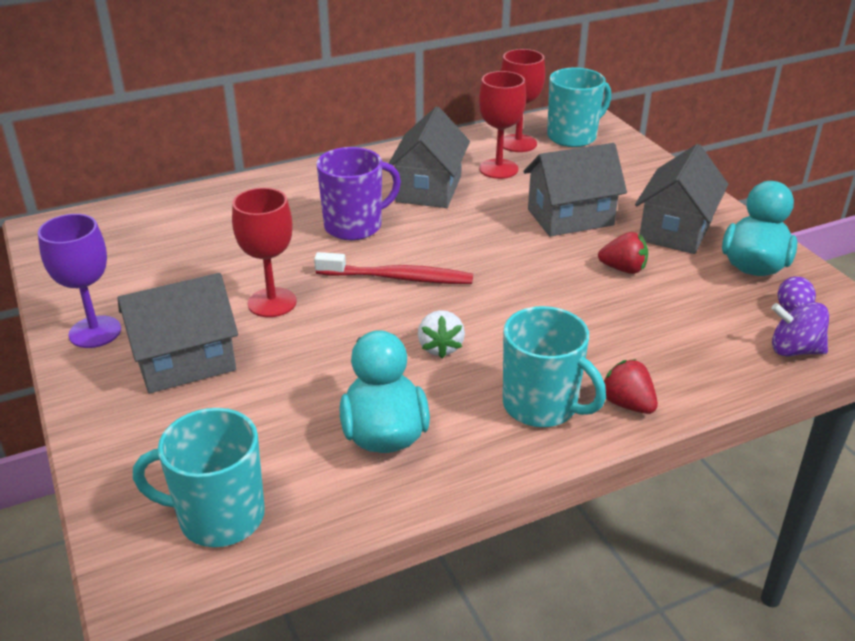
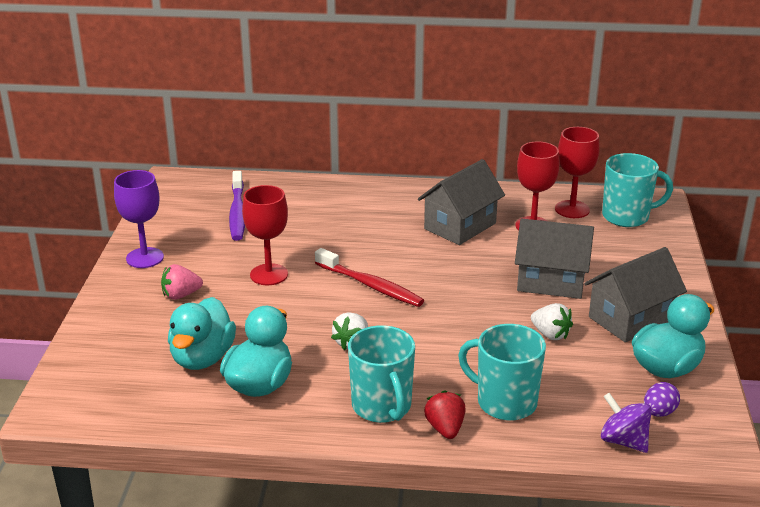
camera: 30 degrees right, 5 degrees down
(167, 244) = (237, 212): none -> purple toothbrush
(185, 362) = (181, 295): grey house -> pink strawberry
(219, 517) = (119, 394): turquoise mug -> turquoise mug (505, 402)
(284, 428) = (202, 358): none -> turquoise duck
(355, 226) = (376, 238): purple mug -> none
(623, 269) = (550, 334): red strawberry -> white strawberry

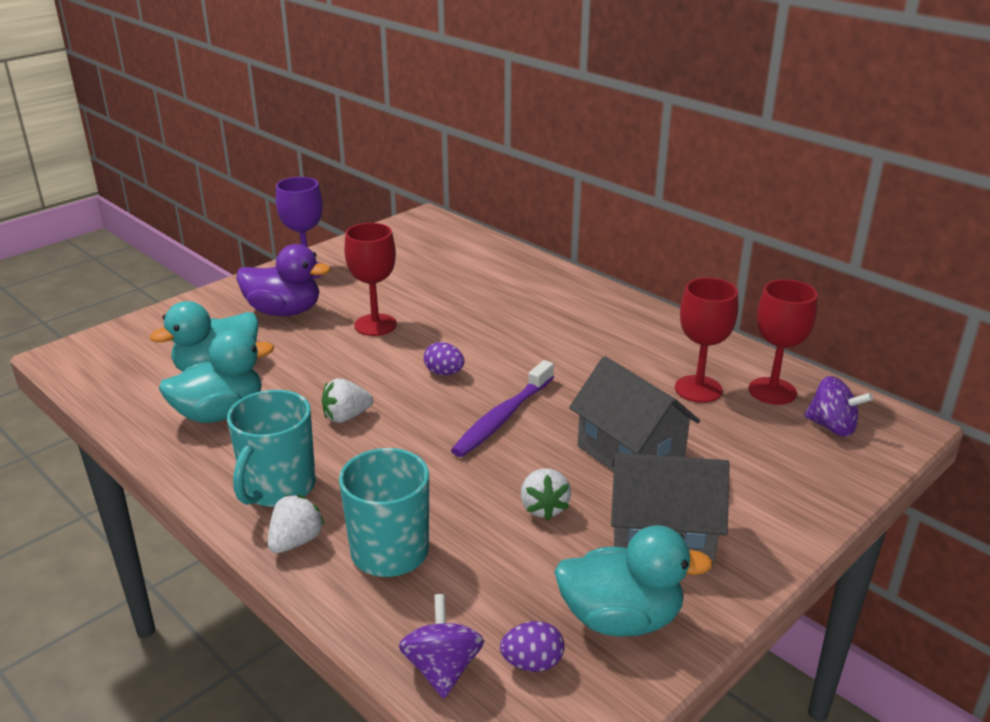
camera: 40 degrees right, 0 degrees up
(181, 295) = (284, 311): pink strawberry -> purple duck
(237, 212) = (433, 263): purple toothbrush -> purple toothbrush (503, 417)
(370, 285) = (444, 373): red toothbrush -> purple egg
(445, 428) = (296, 541): red strawberry -> white strawberry
(460, 226) = (617, 356): grey house -> none
(627, 216) = (832, 427): turquoise mug -> purple spinning top

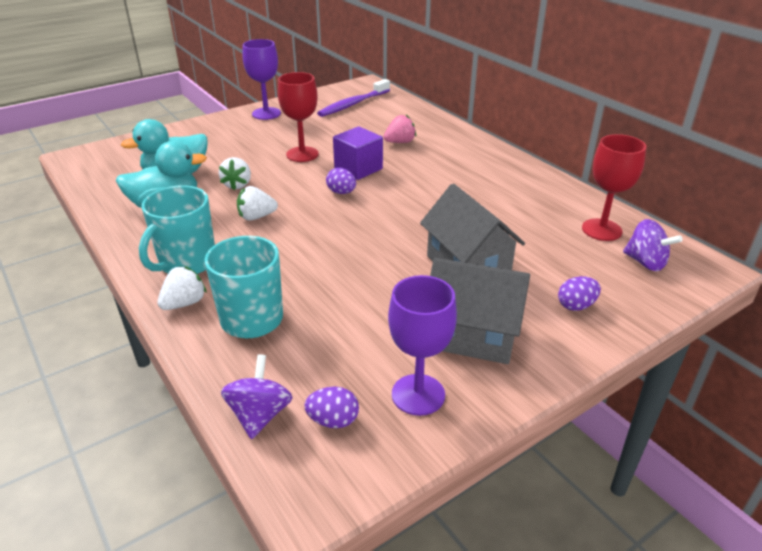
camera: 10 degrees right, 5 degrees up
(284, 311) = (239, 140): purple duck -> none
(455, 338) = (358, 169): none -> purple cube
(496, 297) = (400, 142): none -> pink strawberry
(503, 417) = (375, 229): purple toothbrush -> purple toothbrush (353, 104)
(543, 508) = (384, 300): white strawberry -> white strawberry (237, 185)
(620, 618) = (418, 394): turquoise duck -> purple goblet
(698, 389) = (539, 222): red goblet -> none
(768, 489) = (576, 306): none -> purple egg

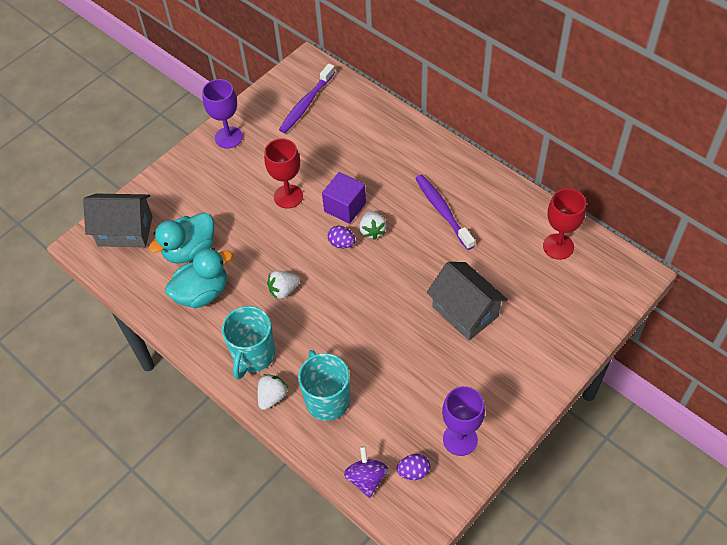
camera: 10 degrees left, 20 degrees up
(237, 185) = (249, 252): white strawberry -> white strawberry (372, 231)
(400, 142) = (369, 159): pink strawberry -> none
(467, 185) = (443, 211): none -> purple toothbrush
(473, 335) = (483, 380): grey house -> grey house (125, 231)
(576, 306) = (548, 335): purple egg -> none
(645, 262) = (593, 278): purple spinning top -> none

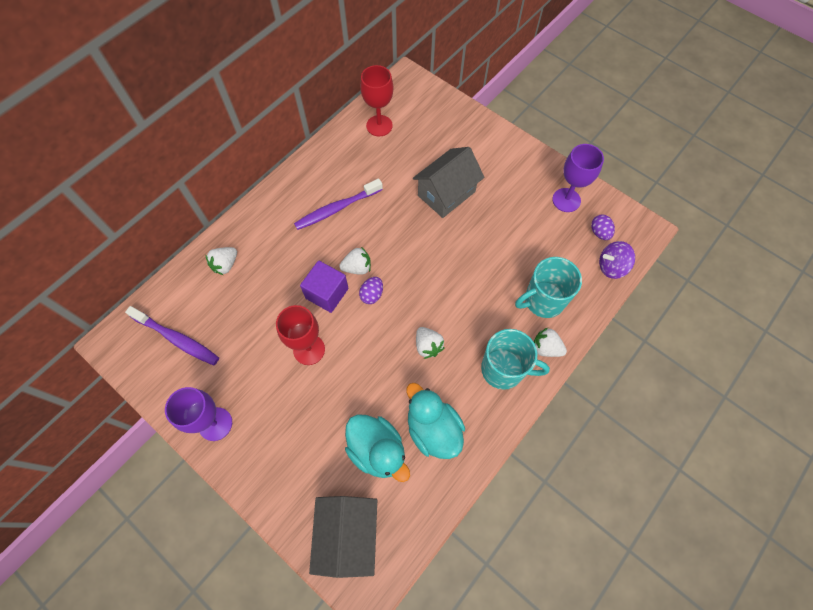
camera: 95 degrees left, 10 degrees up
(378, 128) = (225, 265): none -> white strawberry

